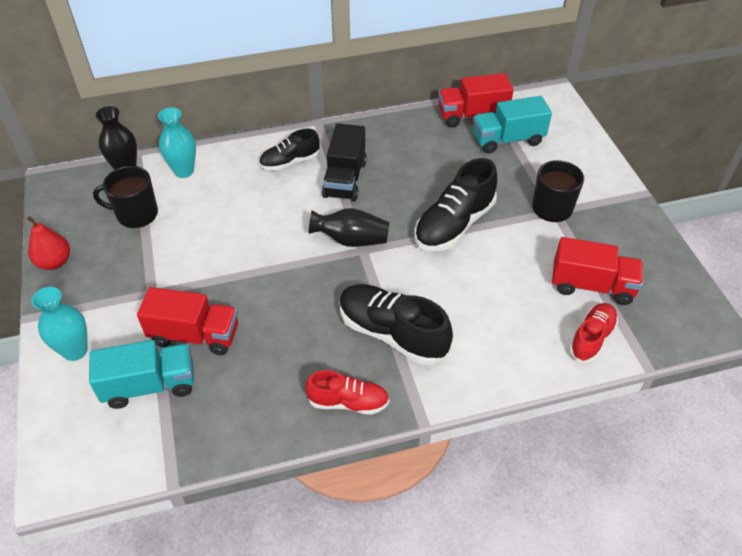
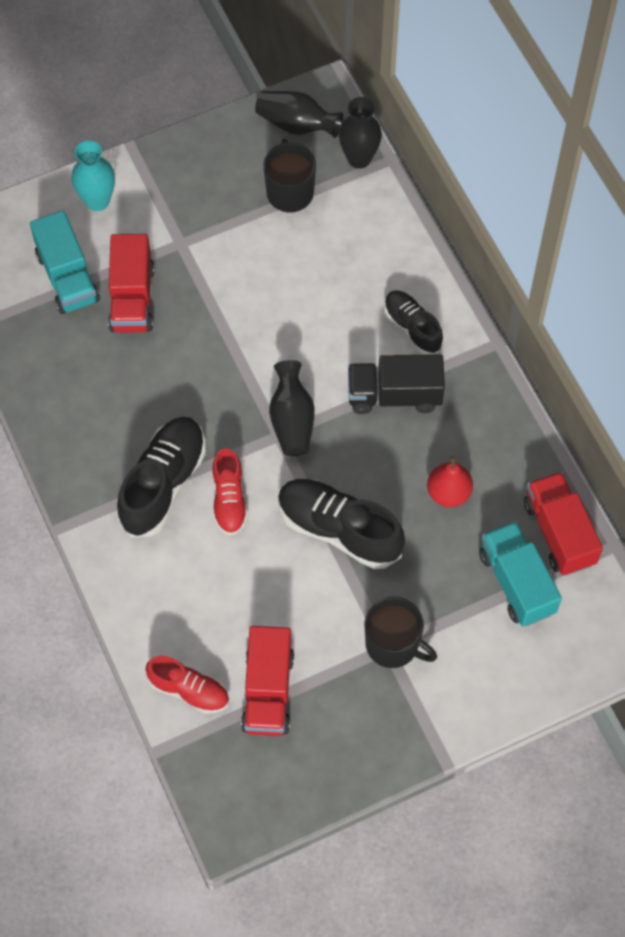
camera: 80 degrees right, 15 degrees up
(54, 262) = (205, 141): red pear -> red pear (448, 493)
(73, 201) = (297, 125): none -> black vase
(184, 171) = (370, 218): turquoise vase -> none
(348, 402) = (72, 455): red shoe -> red shoe (229, 500)

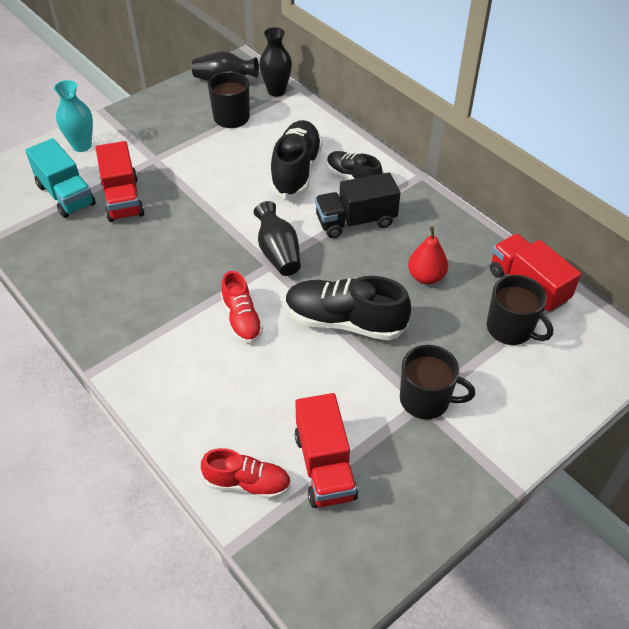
camera: 15 degrees left, 15 degrees down
(163, 484) = (180, 319): black shoe -> black shoe (296, 171)
(516, 582) = (510, 328): turquoise truck -> black mug

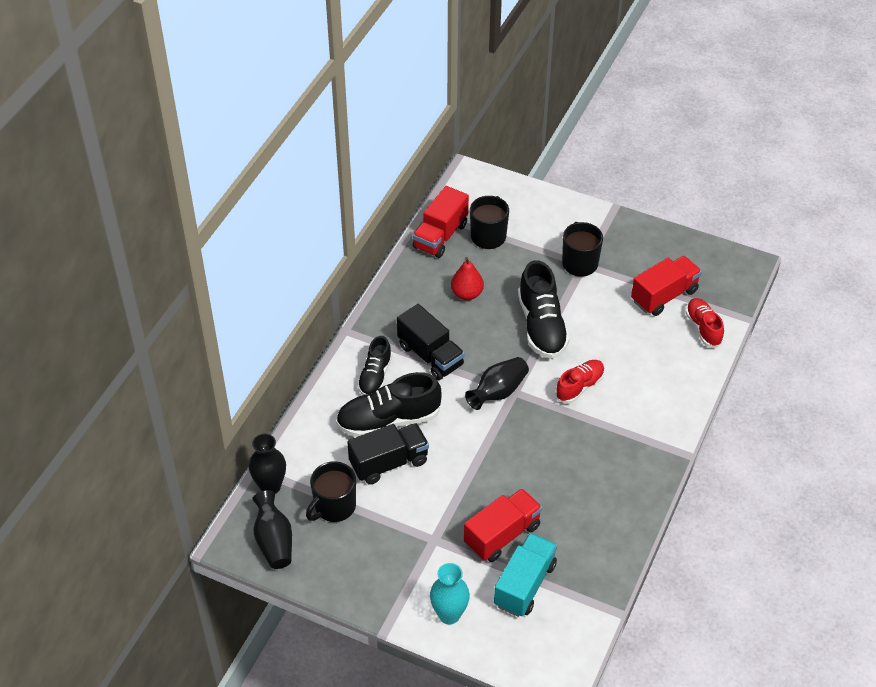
camera: 115 degrees left, 0 degrees up
(250, 157) = (389, 463): none -> black truck

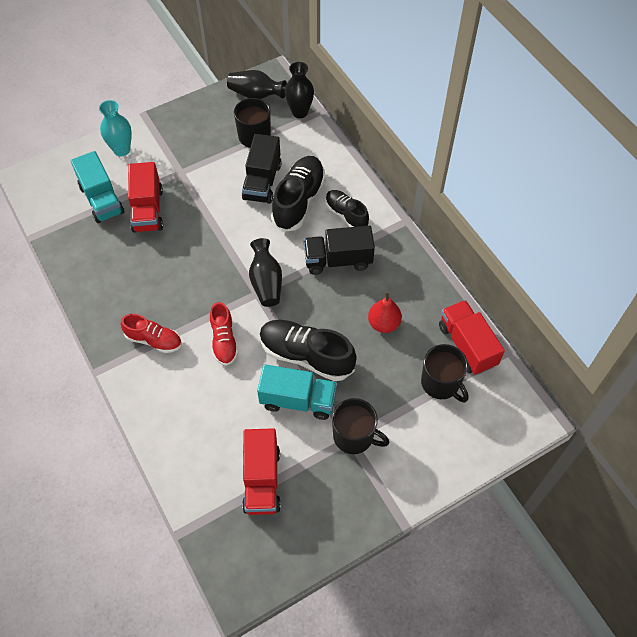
camera: 125 degrees right, 10 degrees up
(584, 310) = (298, 400): none -> turquoise truck
(703, 328) = (201, 484): red shoe -> red shoe (154, 340)

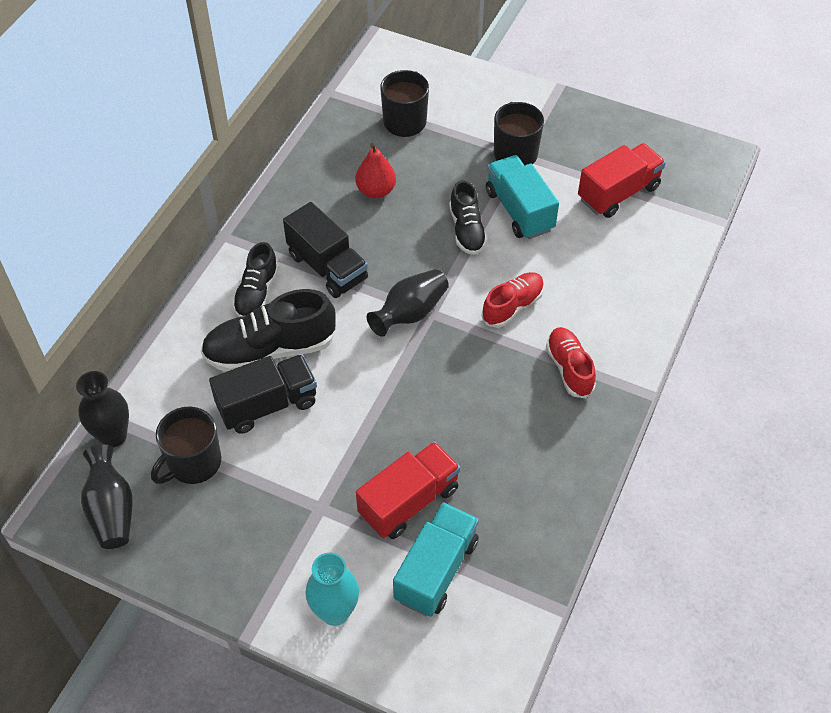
camera: 125 degrees left, 5 degrees down
(306, 356) = (467, 230): black shoe -> black shoe, size x0.61
(467, 345) = (347, 121): red truck -> none

